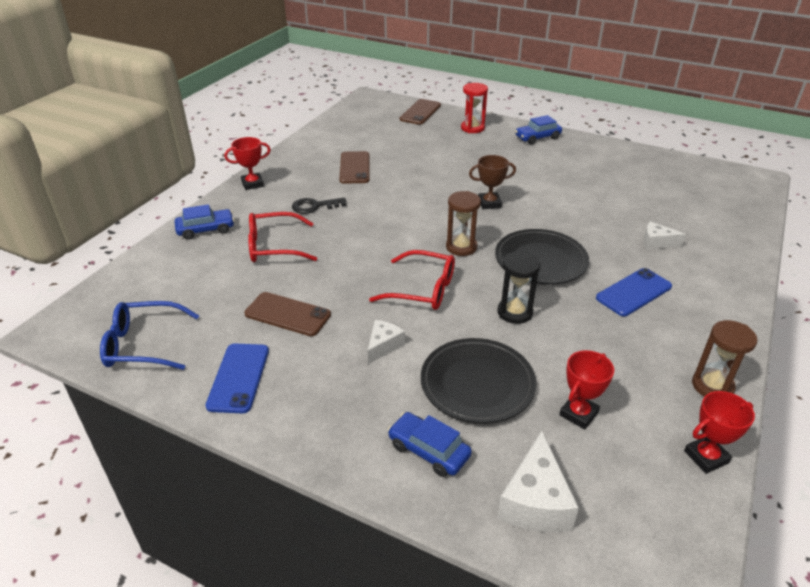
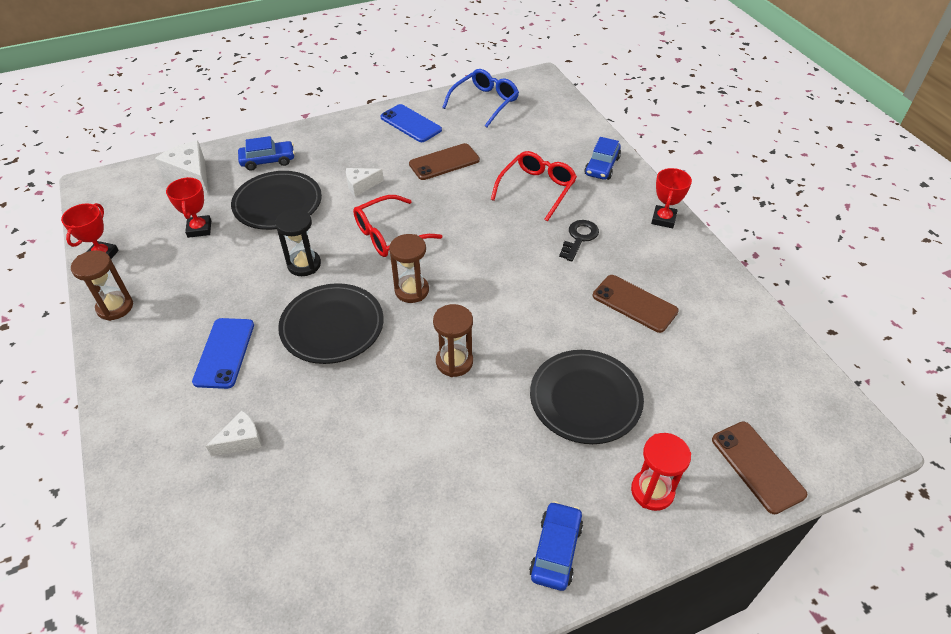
camera: 130 degrees right, 10 degrees up
(383, 346) = (361, 185): white cheese -> white cheese turned 90 degrees clockwise
(449, 158) = (585, 399): none -> black plate
(489, 203) = (454, 362): brown trophy -> brown hourglass

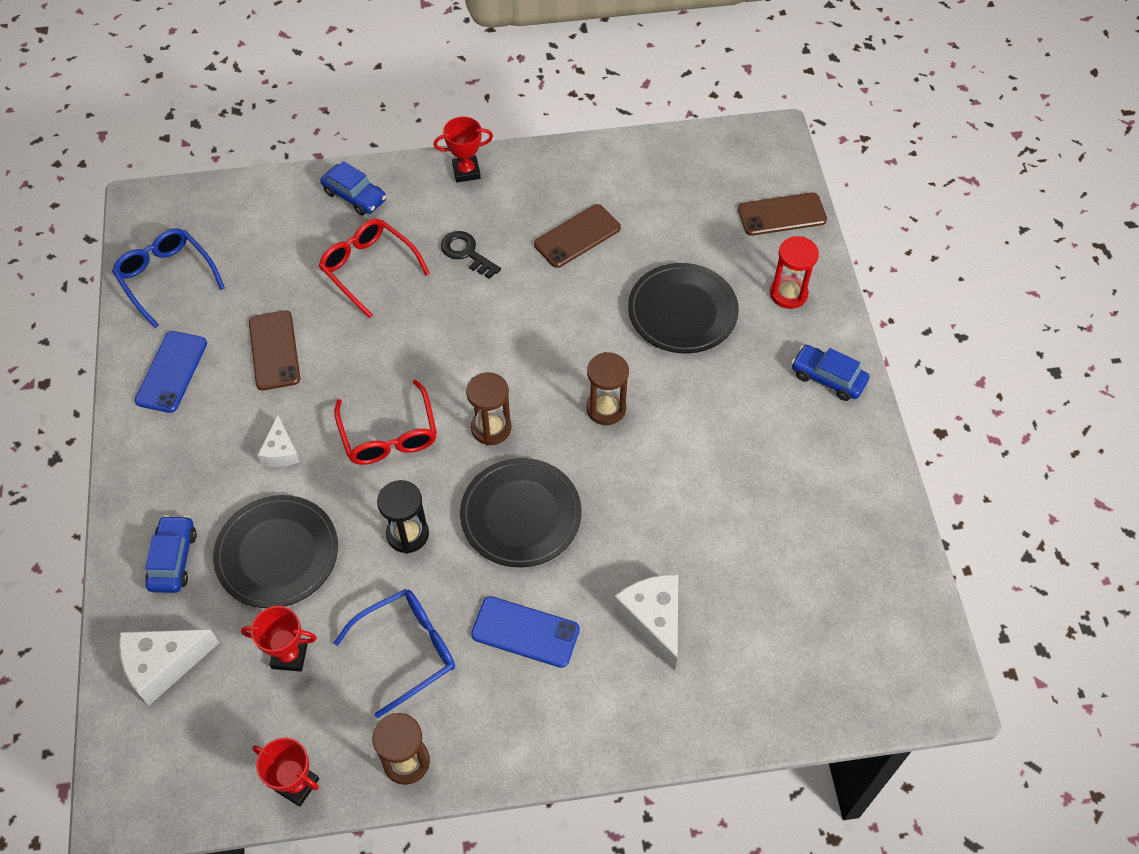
camera: 75 degrees left, 10 degrees up
(205, 287) = (406, 651): none -> blue glasses
(241, 440) = (653, 620): white cheese -> white cheese, size x1.65
(411, 123) = (171, 372): blue phone -> blue phone turned 45 degrees counterclockwise
(663, 219) = (466, 171): red trophy -> red trophy turned 45 degrees counterclockwise

